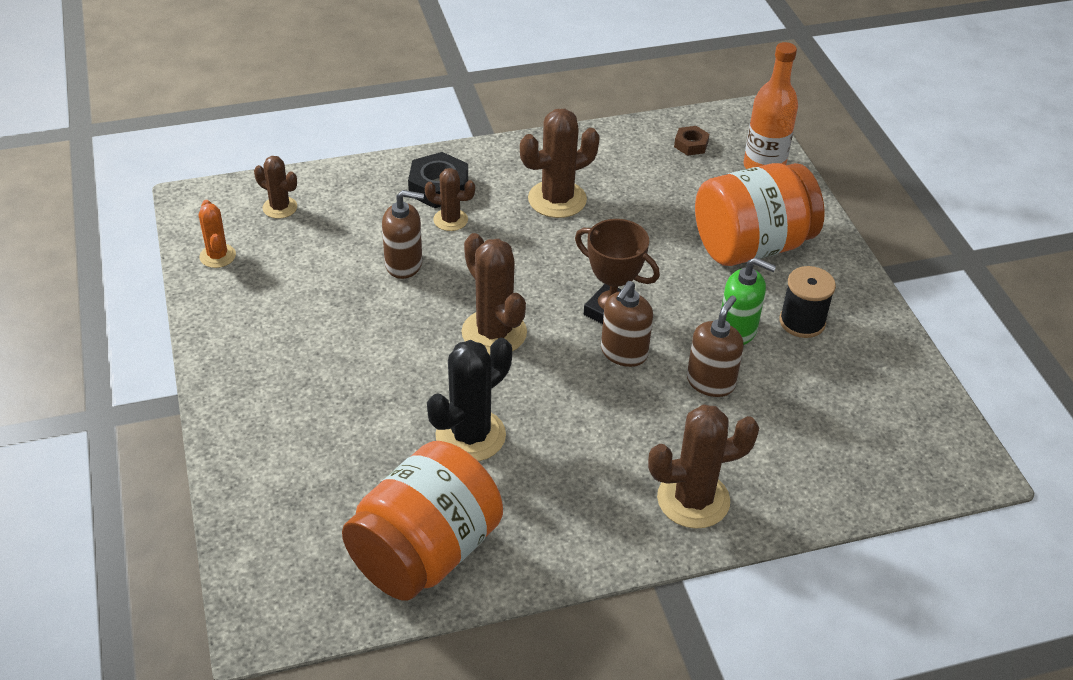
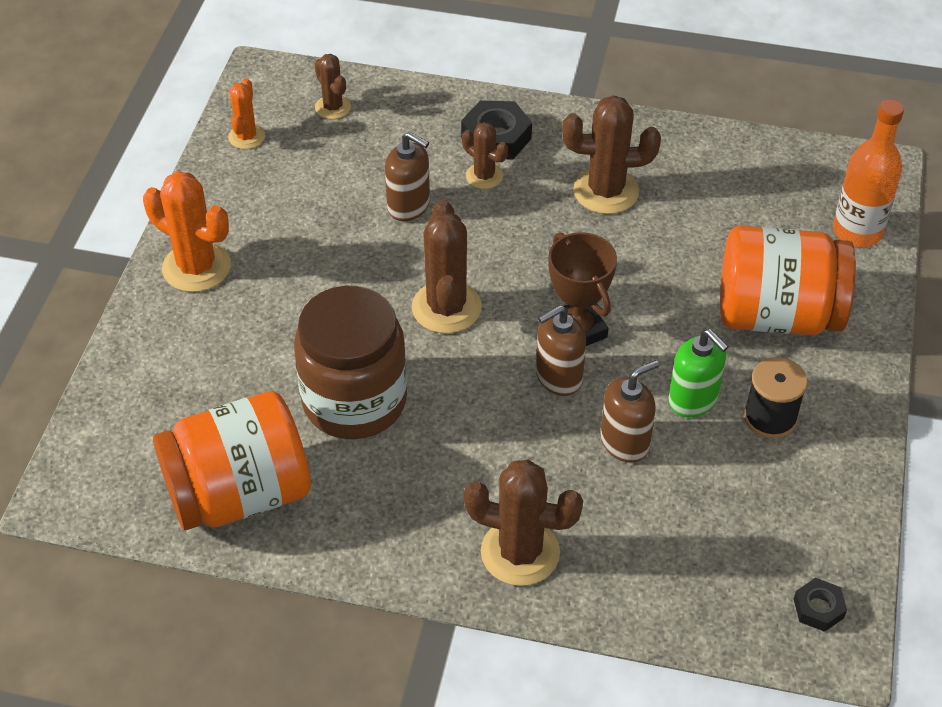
camera: 30 degrees right, 5 degrees up
(248, 379) = (196, 267): none -> orange cactus
(470, 435) = (354, 401): black cactus -> brown jar
(691, 145) = (793, 179): brown nut -> none
(938, 446) = (818, 608): none -> black nut

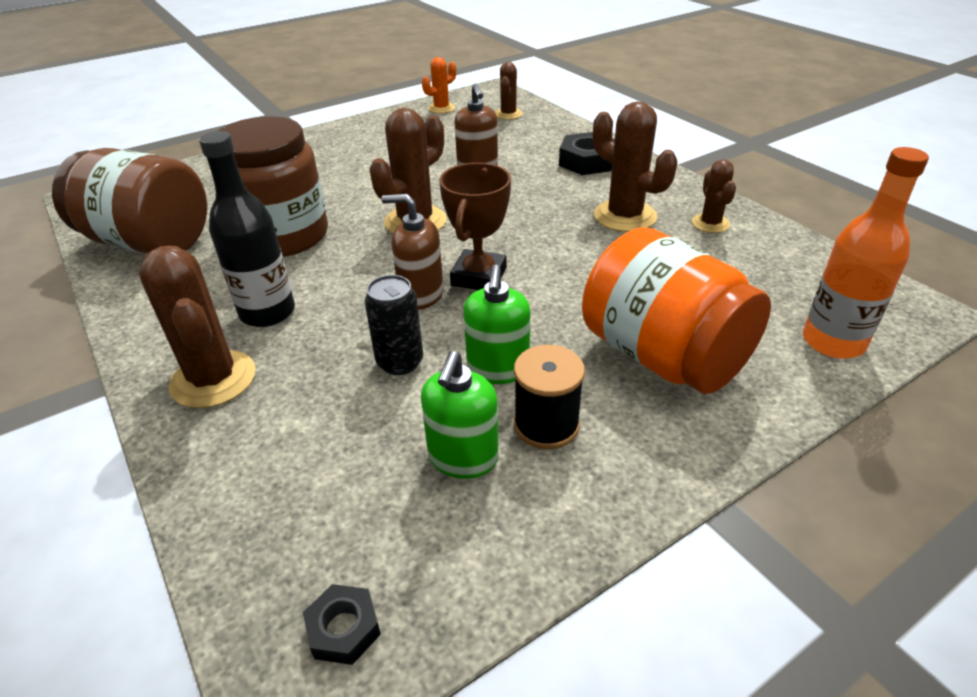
camera: 45 degrees right, 10 degrees down
(196, 267) = (321, 143): orange cactus -> none
(239, 493) = (149, 242): orange jar -> brown jar
(468, 476) = (267, 312): none -> black bottle
(484, 176) = (549, 174): brown cactus -> brown cactus (710, 224)
(625, 442) = (400, 362): brown soap dispenser -> black can
(753, 475) = (463, 458): none -> green soap dispenser

